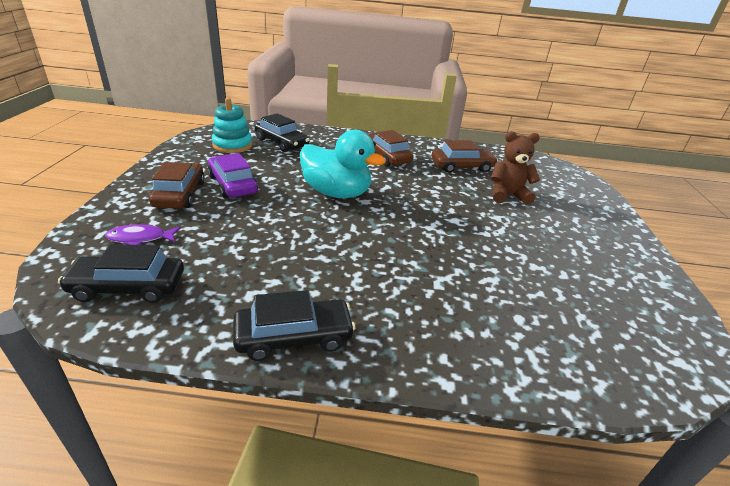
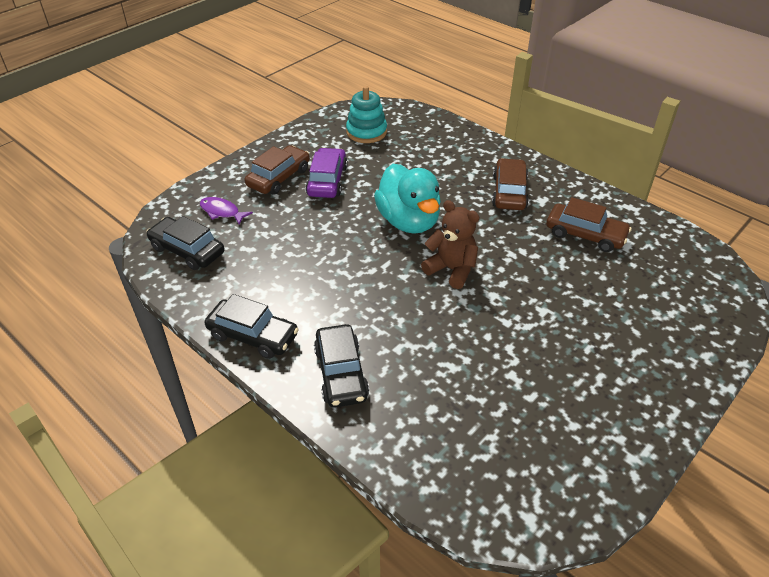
camera: 40 degrees right, 10 degrees up
(281, 143) = (416, 141): black car -> black car (341, 373)
(507, 195) = (592, 290): brown teddy bear -> brown teddy bear (451, 269)

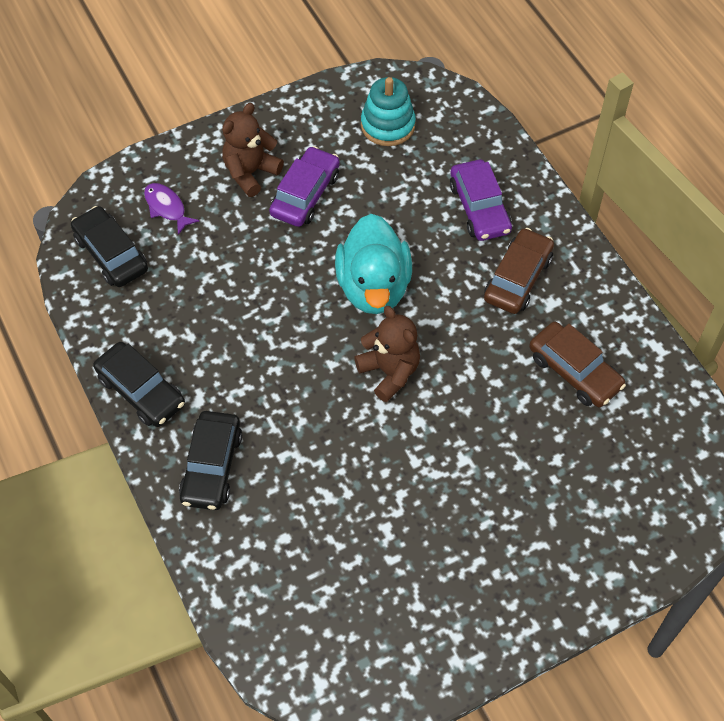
camera: 20 degrees right, 15 degrees up
(279, 177) = (250, 172): brown car -> brown teddy bear
(457, 161) = (479, 208): none -> purple car

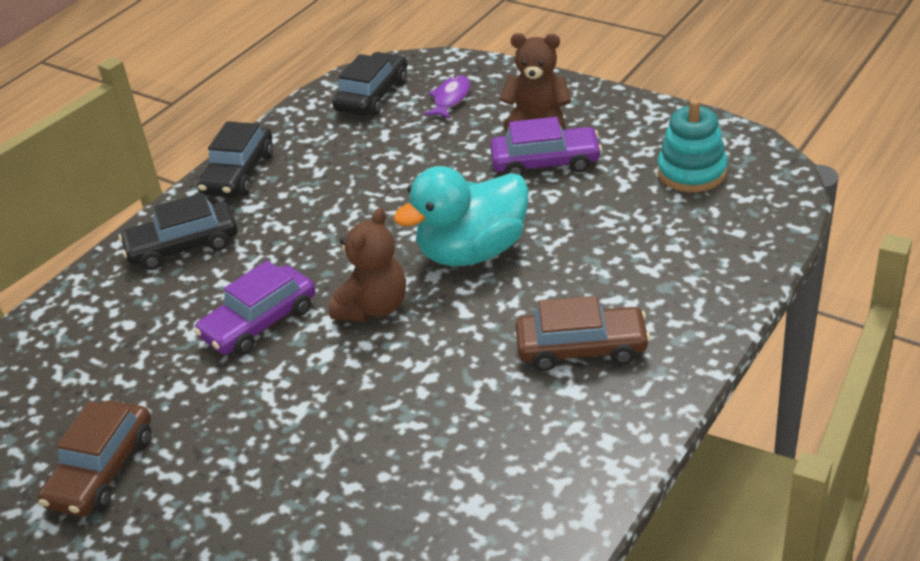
camera: 65 degrees right, 20 degrees down
(479, 208) = (651, 279): purple car -> purple car (259, 322)
(574, 371) = (489, 450): brown car -> brown car (101, 470)

